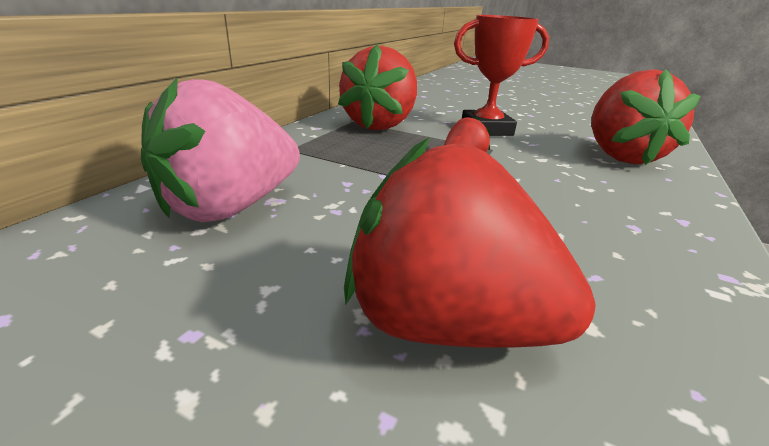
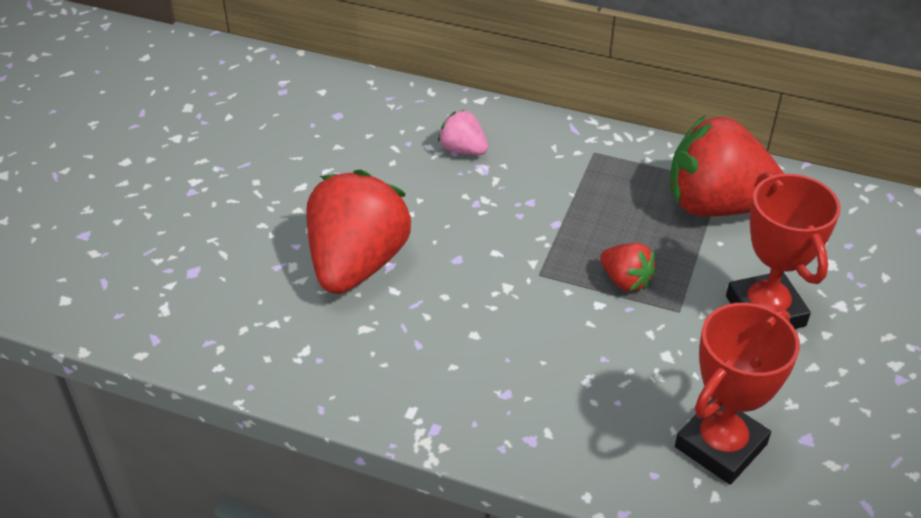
camera: 85 degrees right, 15 degrees up
(230, 207) = (463, 150): pink strawberry -> pink strawberry, size x0.46
(620, 156) = (720, 445): red strawberry -> red trophy

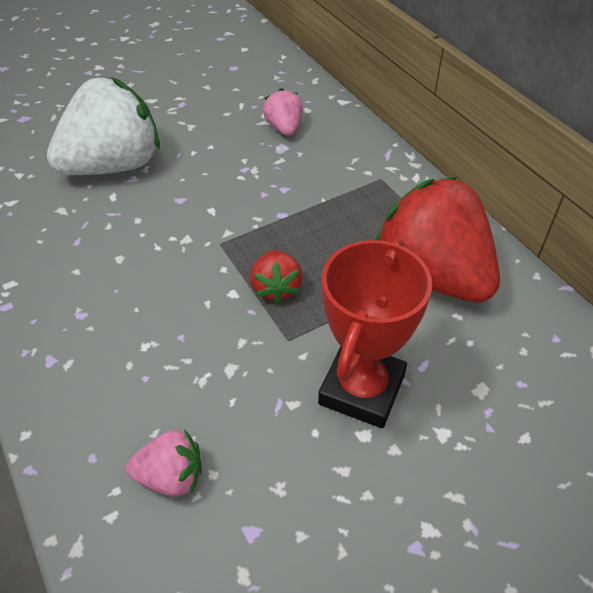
camera: 40 degrees right, 5 degrees up
(357, 264) = (114, 166): red strawberry -> white strawberry
(720, 445) = (171, 476): red trophy -> pink strawberry

